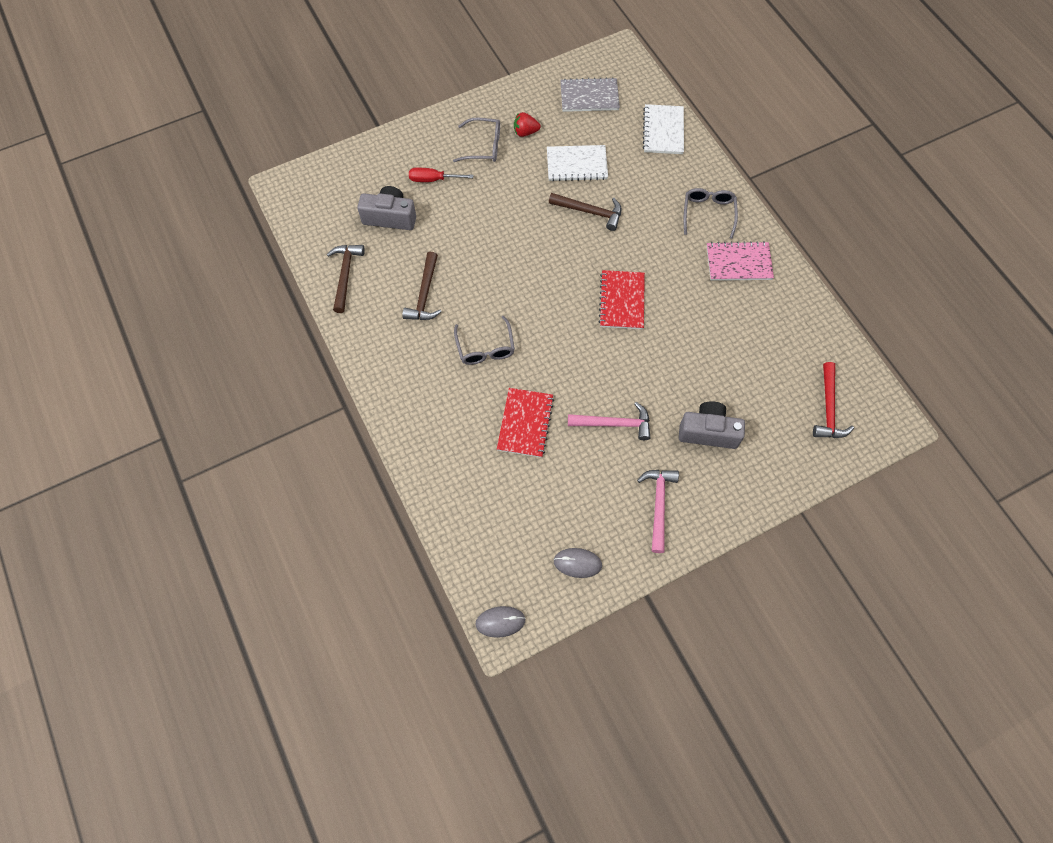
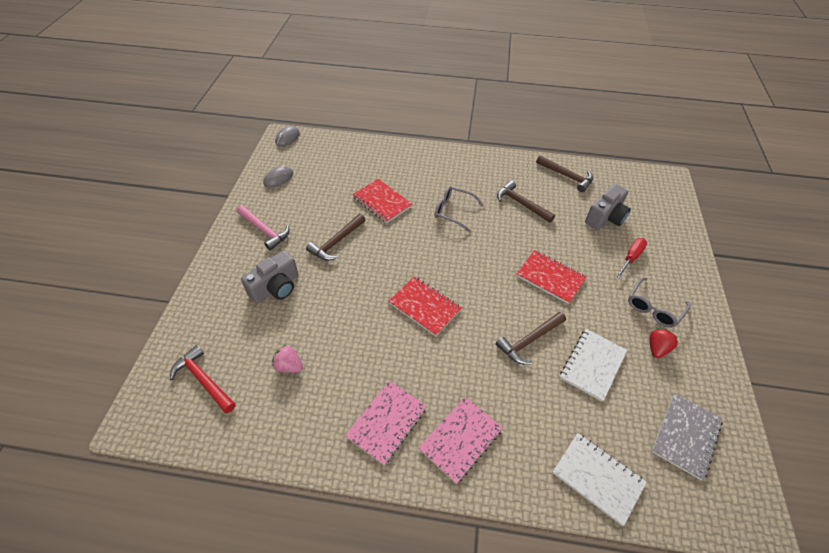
camera: 125 degrees right, 15 degrees down
(509, 227) = (550, 277): none -> red notebook
(614, 423) = (336, 242): pink hammer -> brown hammer
(708, 213) = (460, 439): grey glasses -> pink notebook
(761, 358) = (289, 366): none -> pink strawberry

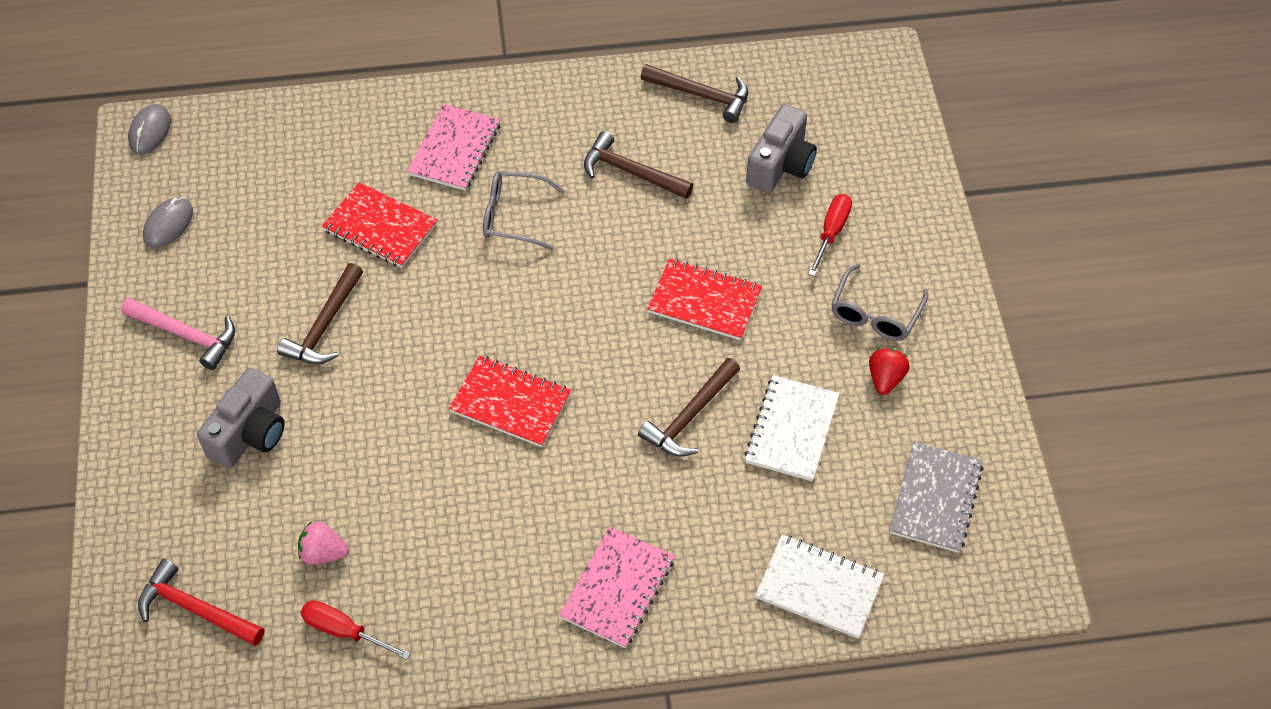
camera: 15 degrees left, 5 degrees up
(282, 418) = (343, 631): none -> red screwdriver
(386, 422) = (502, 594): pink notebook -> pink notebook (454, 149)

